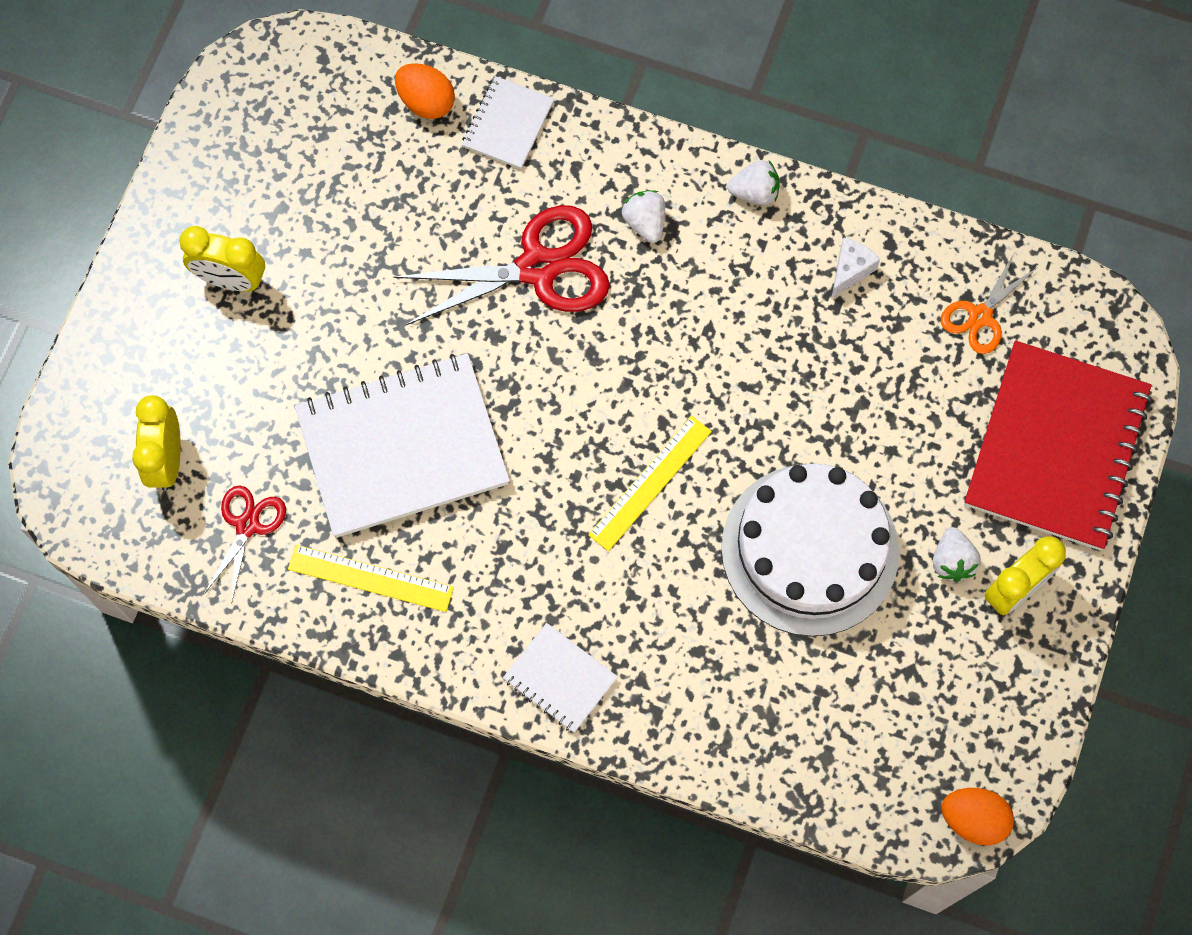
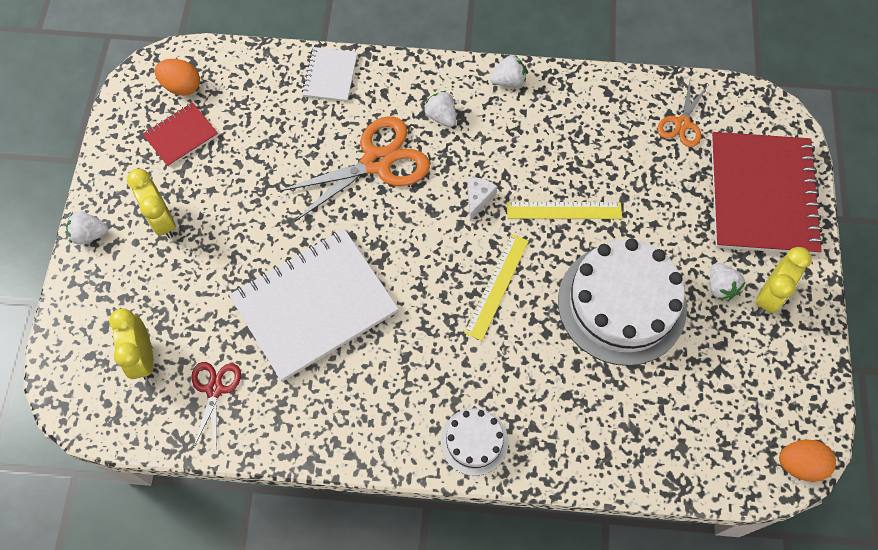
camera: 15 degrees left, 5 degrees down
(133, 275) = (90, 234): none -> white strawberry
(231, 280) = (162, 220): yellow clock -> yellow clock turned 60 degrees clockwise
(283, 164) = (181, 135): none -> red notebook
(370, 578) = (315, 404): yellow ruler -> yellow ruler (564, 210)
(426, 102) = (271, 74): orange egg -> orange egg (182, 86)
(538, 268) = (377, 162): red scissors -> orange scissors
(560, 679) = (474, 441): white notebook -> white cake
(850, 270) = (587, 114): white cheese -> white cheese (478, 199)

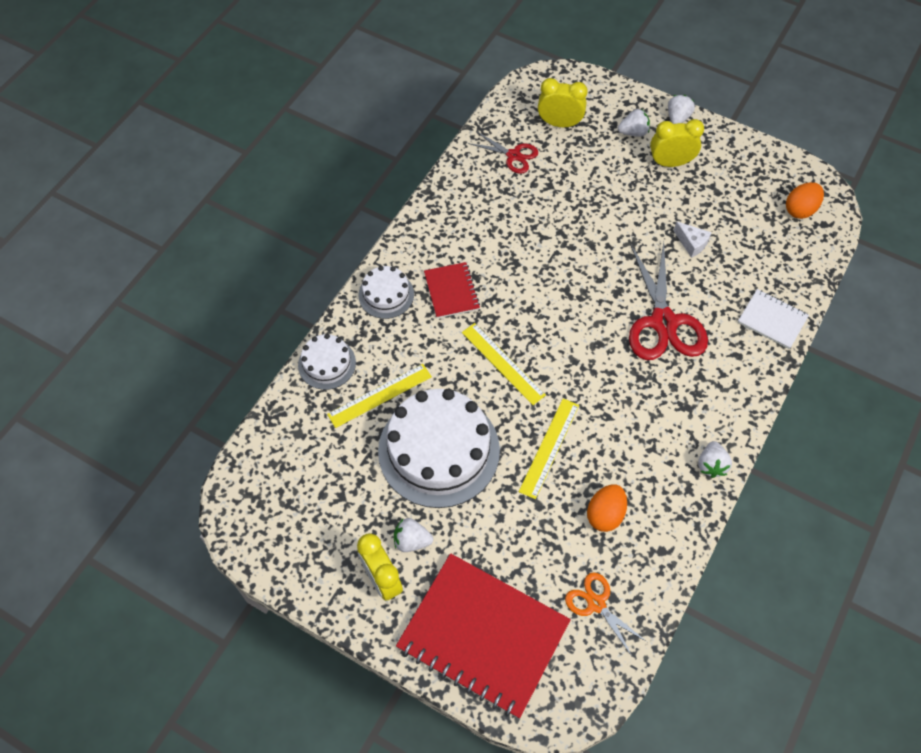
camera: 115 degrees right, 5 degrees down
(181, 135) = (748, 195): red notebook -> red notebook (451, 291)
(314, 305) = (549, 234): white notebook -> none
(377, 162) = (663, 322): orange scissors -> red scissors
(441, 116) = (692, 390): white strawberry -> white strawberry (633, 132)
(478, 199) = (592, 384): white cheese -> white cheese (691, 243)
(590, 461) = (327, 364): none -> white cake
(596, 387) = (380, 395): none -> yellow ruler
(800, 464) = (232, 515): orange egg -> orange egg (605, 514)

